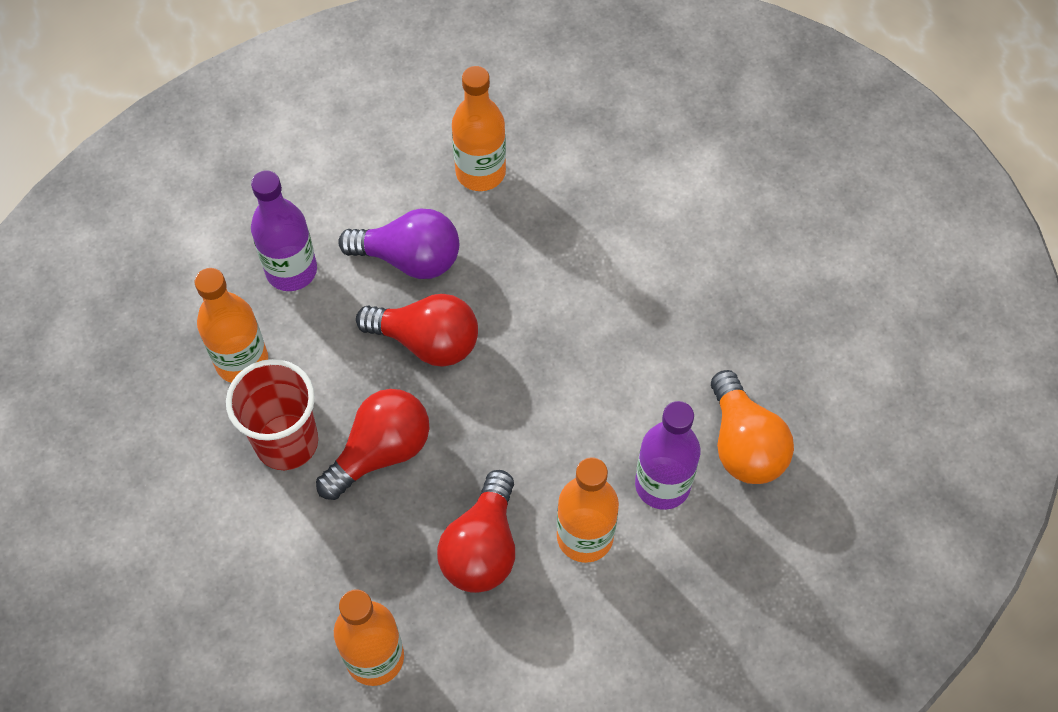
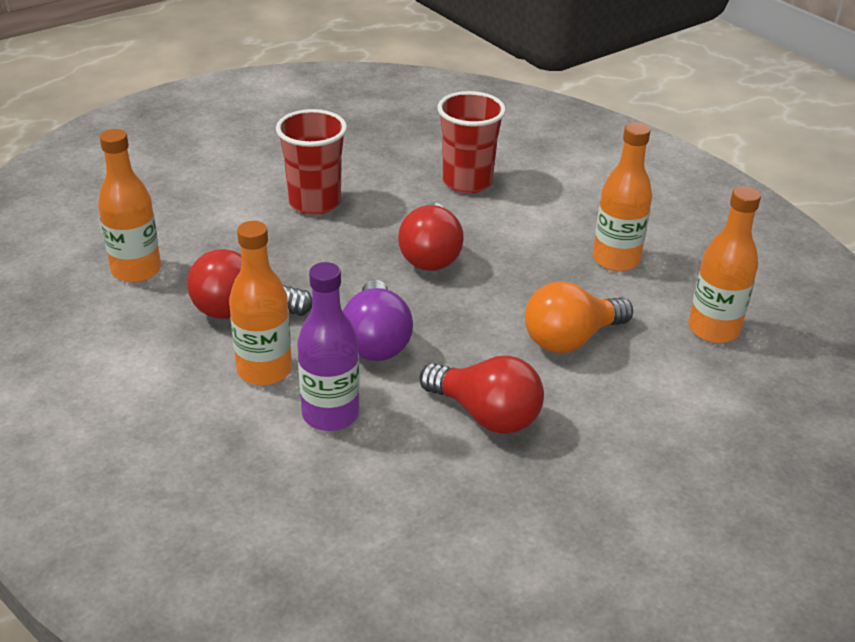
camera: 75 degrees right, 25 degrees down
(242, 361) = (377, 173): orange bottle -> orange bottle (713, 329)
(291, 270) = (467, 182): purple bottle -> red cup
(381, 451) = (319, 247): red light bulb -> red light bulb (486, 415)
(409, 258) = (507, 235): purple light bulb -> purple light bulb (376, 341)
(744, 444) = (393, 469): orange light bulb -> orange light bulb (570, 339)

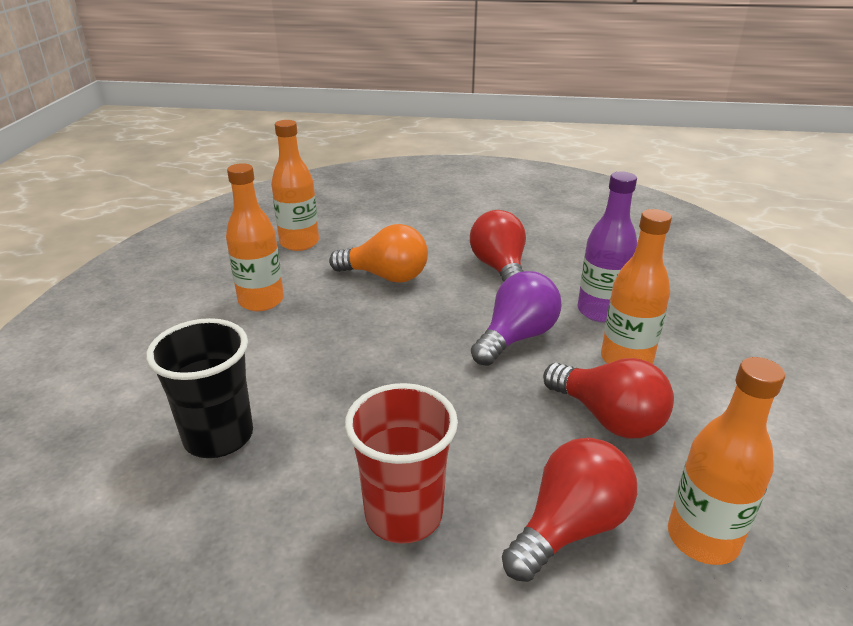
camera: 135 degrees left, 5 degrees down
(430, 255) = (380, 379): red light bulb -> red light bulb (569, 527)
(467, 182) = (218, 436): red cup -> black cup

